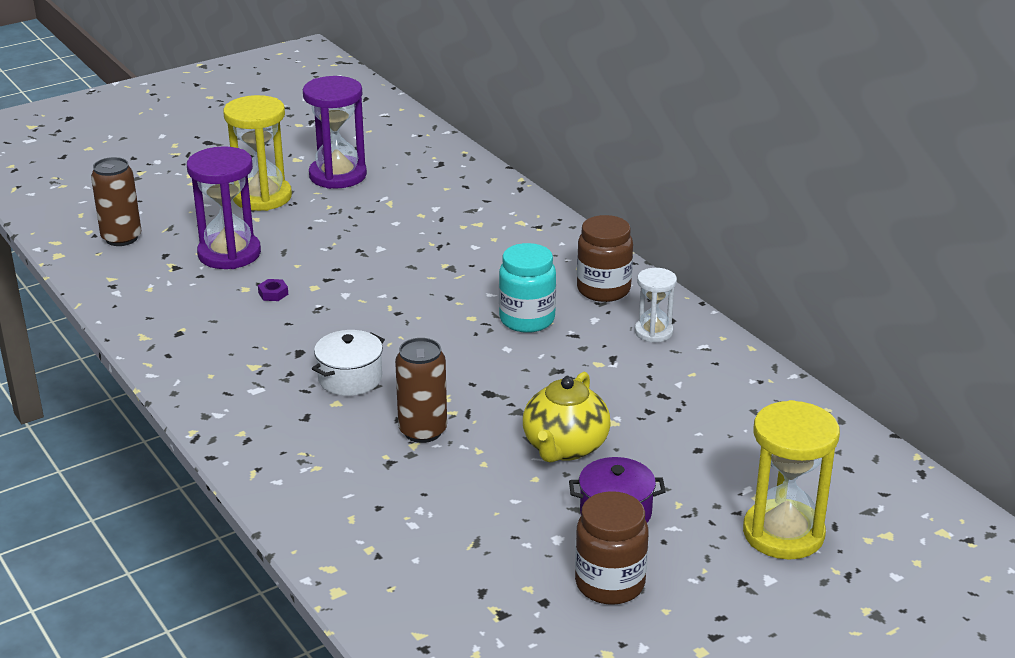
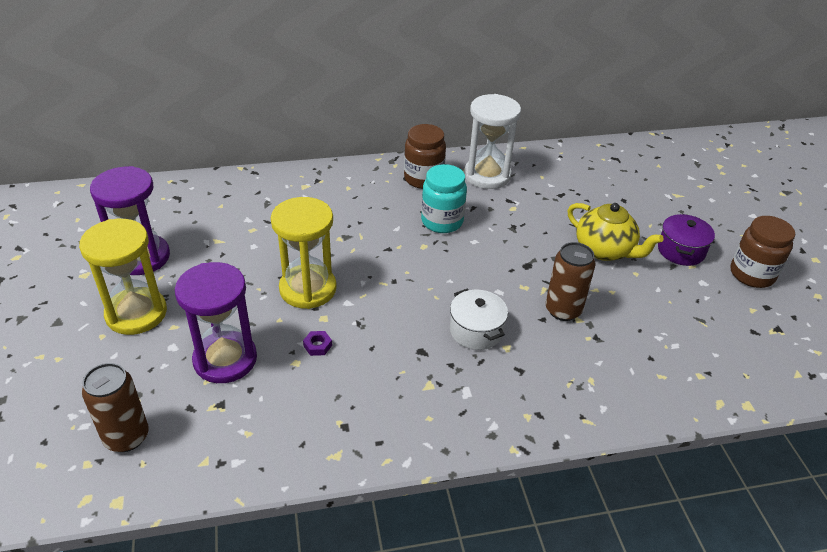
camera: 70 degrees left, 10 degrees up
(653, 332) = (487, 175): white hourglass -> white hourglass, size x1.76
(783, 533) = (713, 197): yellow hourglass -> yellow hourglass (308, 289)

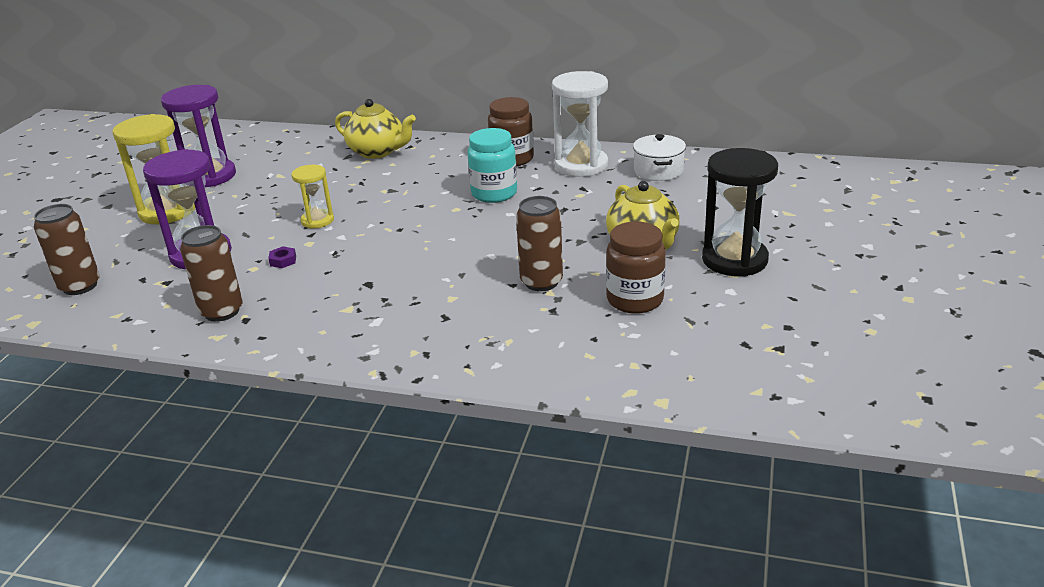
camera: 30 degrees right, 10 degrees down
(292, 192) = (377, 152): none -> yellow teapot
(308, 289) = (317, 220): yellow hourglass -> yellow hourglass, size x0.57
(312, 424) = (222, 311): none -> brown can
(476, 331) = (435, 279): white pot -> white pot (658, 171)
(681, 251) = (734, 260): purple pot -> black hourglass
(752, 274) = (802, 295): brown jar -> brown jar (635, 300)

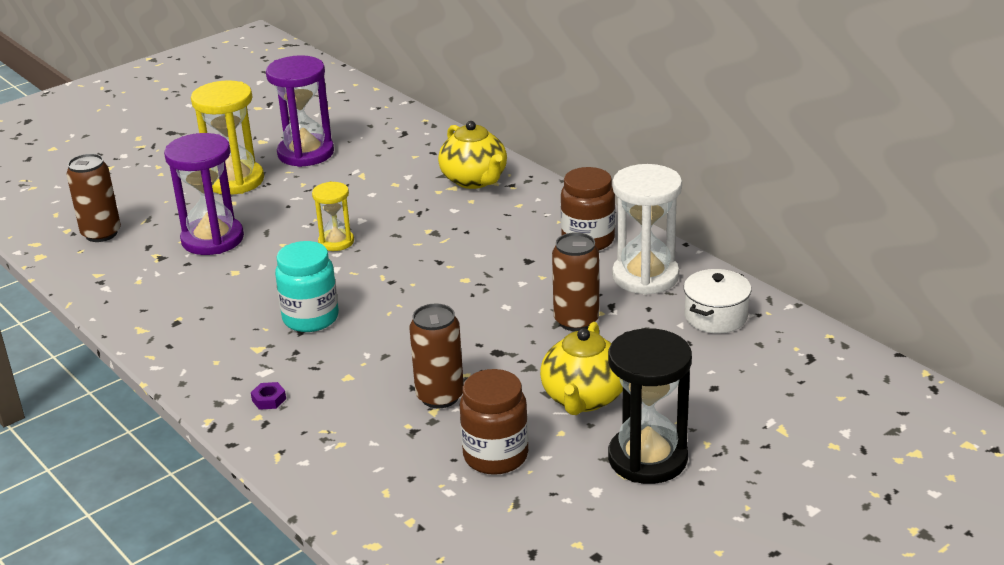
camera: 35 degrees right, 0 degrees up
(222, 311) = (168, 306): brown can -> brown can (576, 321)
(283, 261) = (264, 274): purple nut -> purple nut (269, 399)
(494, 193) = (520, 276): turquoise jar -> turquoise jar (310, 318)

